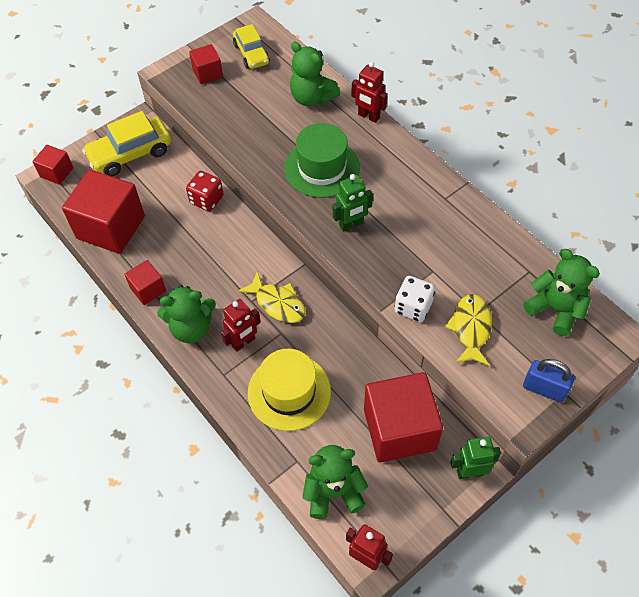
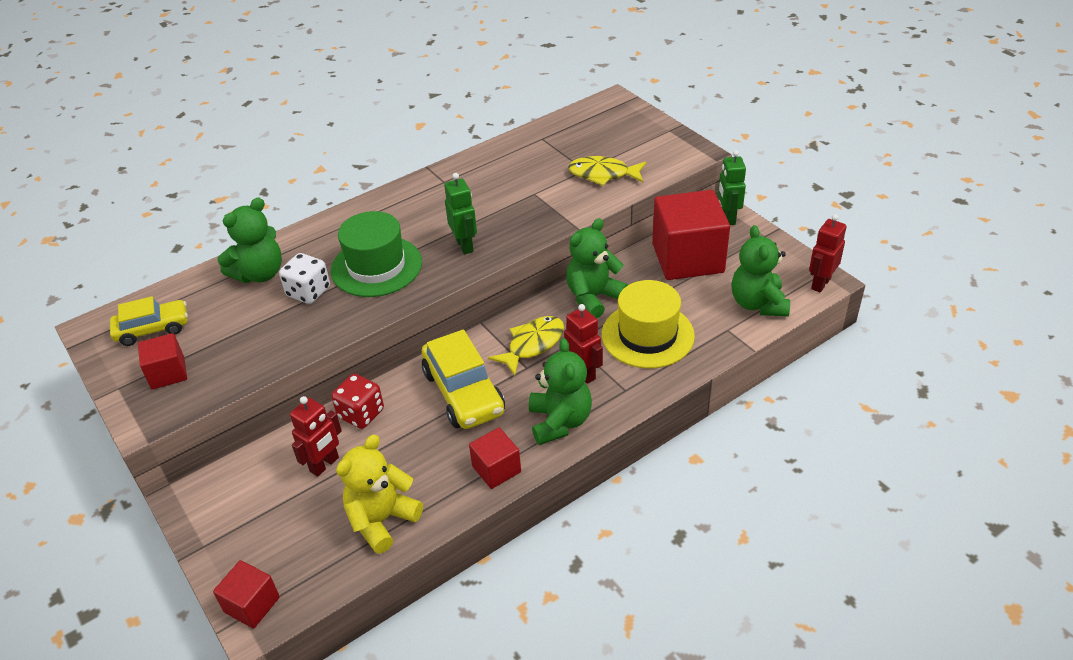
camera: 85 degrees left, 15 degrees down
(111, 227) = (382, 520): red cube -> yellow teddy bear
(130, 154) = (248, 506): yellow car -> yellow car (464, 392)
(368, 116) = (309, 229): red robot -> red robot (325, 465)
(413, 307) = (576, 207): white dice -> white dice (308, 292)
(544, 389) = (666, 140): blue padlock -> none
(555, 309) = (585, 128): green teddy bear -> green teddy bear (593, 297)

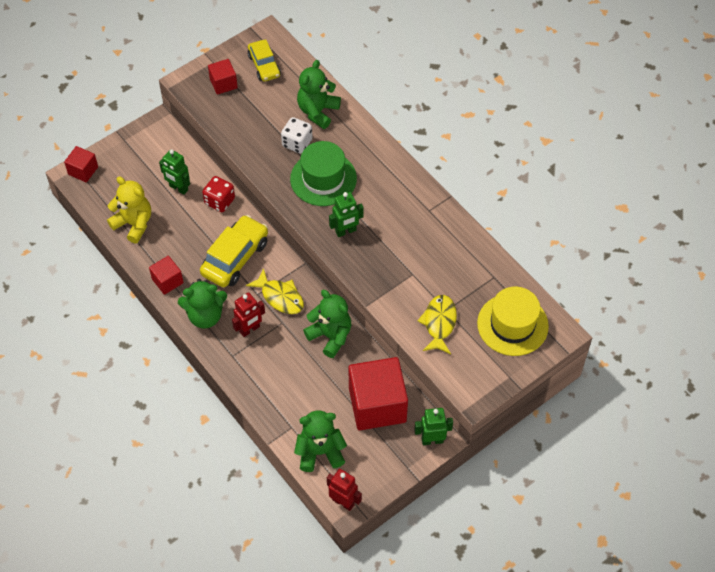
camera: 85 degrees right, 15 degrees up
(260, 274) = (318, 111): green teddy bear -> green teddy bear turned 75 degrees clockwise
(325, 465) = (178, 188): red robot -> green robot
(464, 392) = (235, 258): yellow car -> yellow car turned 150 degrees clockwise
(647, 335) = (287, 372): yellow hat -> yellow hat (512, 325)

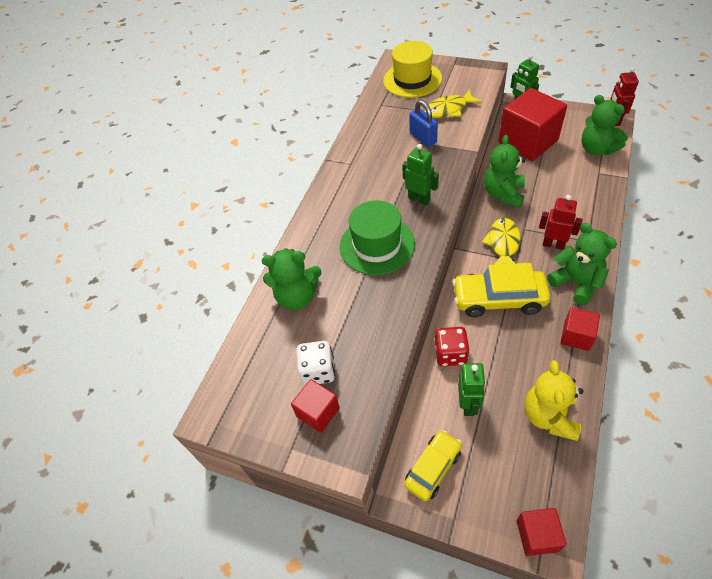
camera: 115 degrees left, 5 degrees down
(264, 66) = (263, 386): yellow car -> yellow car (433, 468)
(297, 143) = (350, 289): white dice -> white dice (318, 371)
(416, 278) = (423, 138): none -> blue padlock

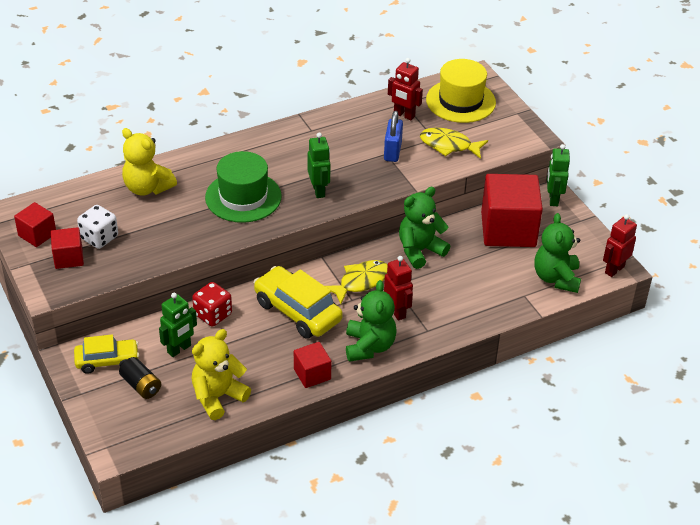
camera: 35 degrees right, 10 degrees down
(297, 297) = (147, 188): green teddy bear -> yellow teddy bear
(393, 111) = (404, 115): none -> red robot
(487, 463) = (141, 386): none -> black battery
(537, 535) = (114, 440): red cube -> red cube (37, 234)

